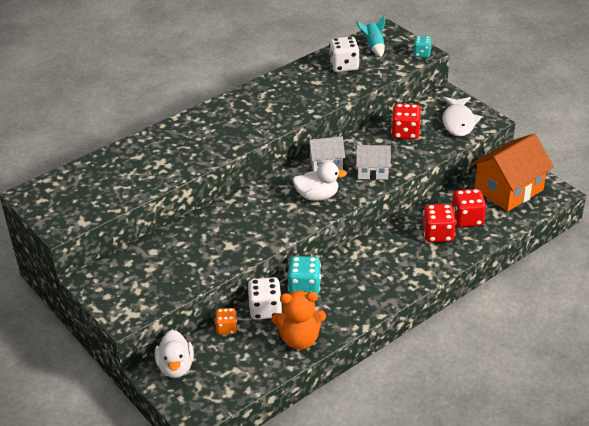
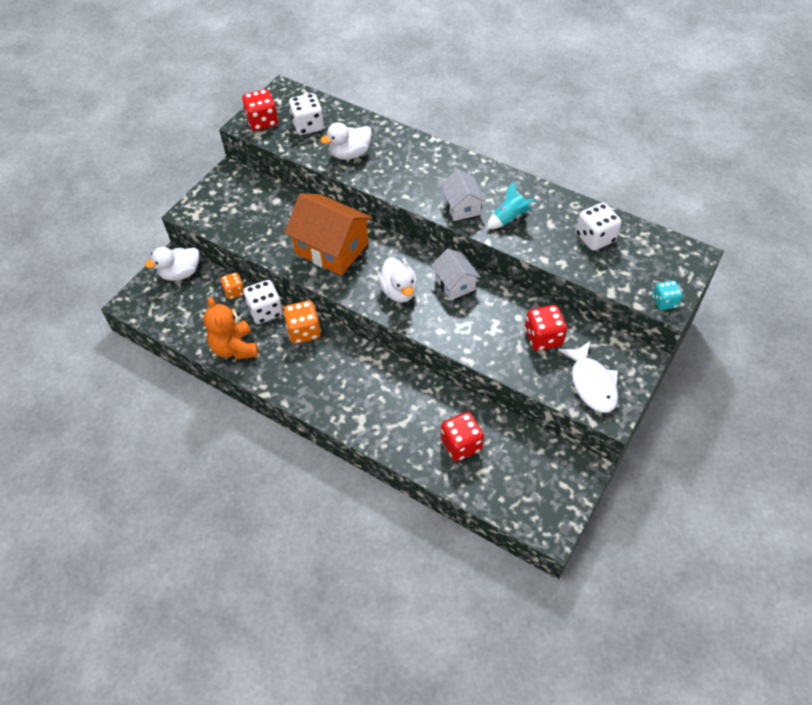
camera: 70 degrees right, 15 degrees up
(97, 187) = (308, 126): none -> white dice
(158, 168) = (350, 154): none -> white duck
(304, 287) = (304, 331): turquoise dice -> orange dice
(373, 171) = (460, 326): white house -> white house (461, 206)
(374, 46) = (651, 254): turquoise rocket -> turquoise rocket (508, 218)
(438, 234) = (424, 422): red dice -> red dice (262, 122)
(458, 122) = (591, 384): white fish -> white fish turned 90 degrees counterclockwise
(508, 189) = (533, 475): orange house -> orange house (332, 248)

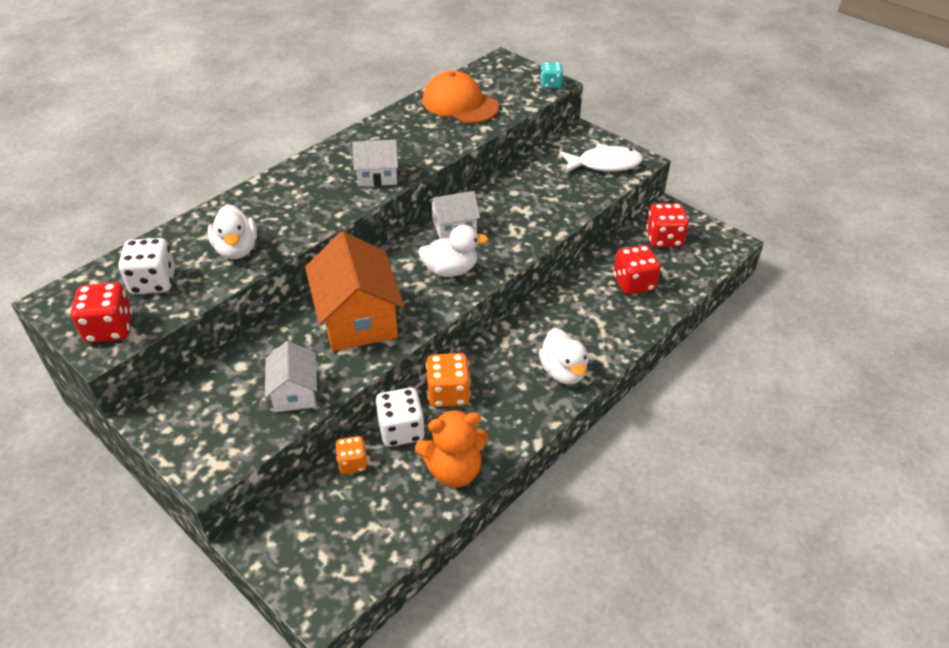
camera: 80 degrees left, 10 degrees down
(180, 273) = (288, 531): white duck -> white duck (563, 372)
(257, 233) = (295, 392): none -> white house
(332, 248) = (358, 319): orange house -> orange house turned 60 degrees counterclockwise
(508, 218) = (410, 148): turquoise rocket -> none
(543, 338) = (544, 182): red dice -> red dice (664, 239)
(595, 238) = (460, 104): white dice -> orange cap

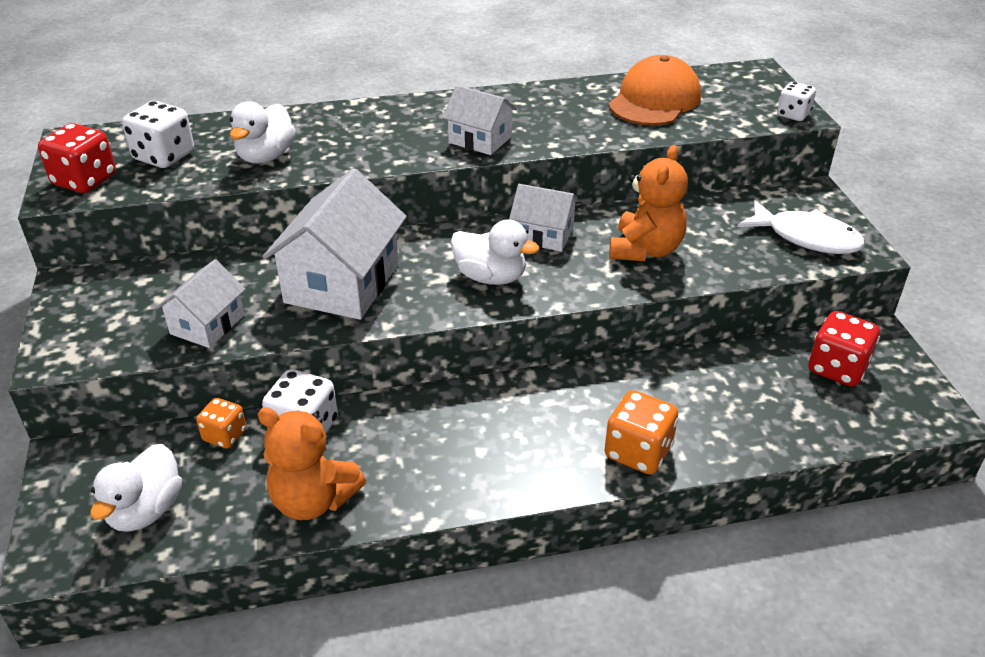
camera: 35 degrees right, 5 degrees down
(358, 319) = (342, 283): orange house -> white house
(448, 393) = (391, 416): orange dice -> orange dice (638, 452)
(460, 104) = (654, 100): orange cap -> orange cap turned 45 degrees clockwise
(524, 211) = (645, 250): none -> orange teddy bear
(550, 85) = (793, 115): turquoise dice -> white dice
(563, 372) = (544, 460): white duck -> white duck (146, 510)
(633, 283) = (740, 402): red dice -> none

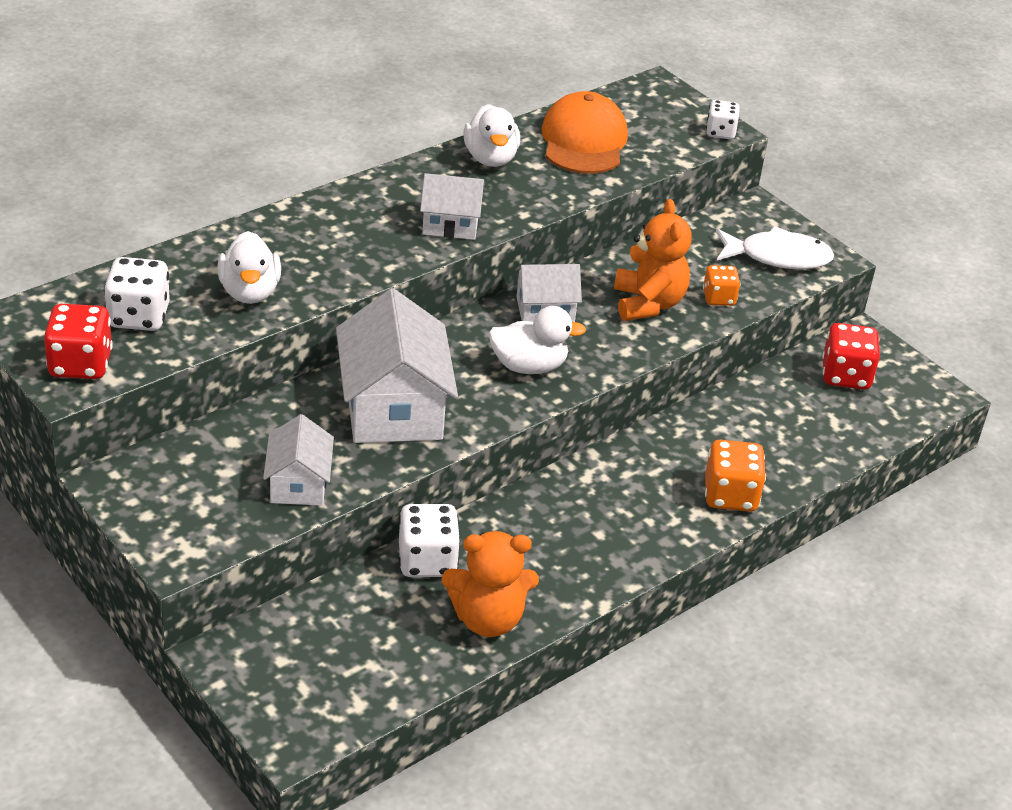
camera: 30 degrees left, 0 degrees up
(146, 510) = (344, 674): white duck -> white duck (490, 158)
(225, 435) = (357, 589): orange dice -> orange dice (718, 298)

